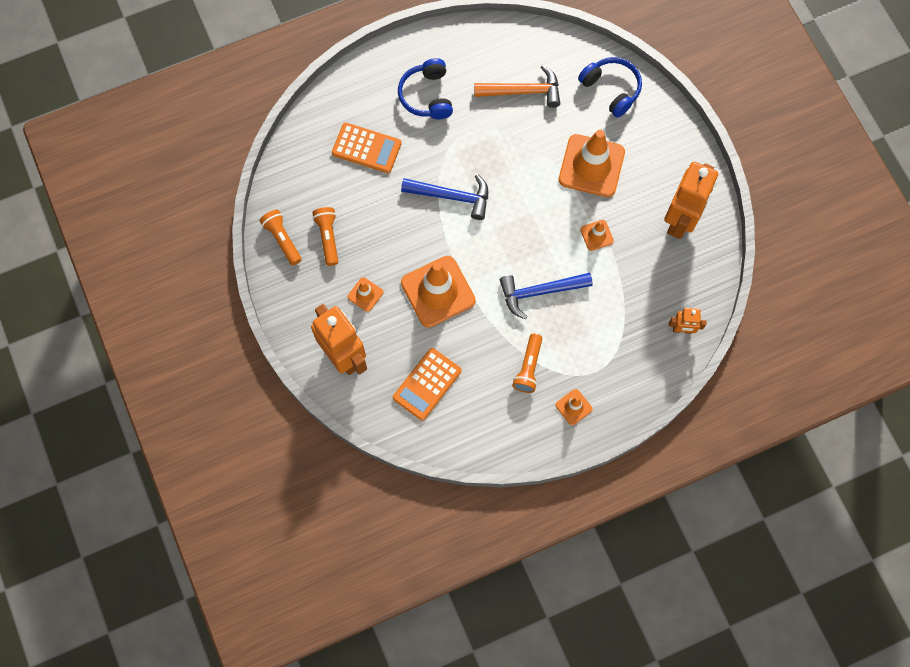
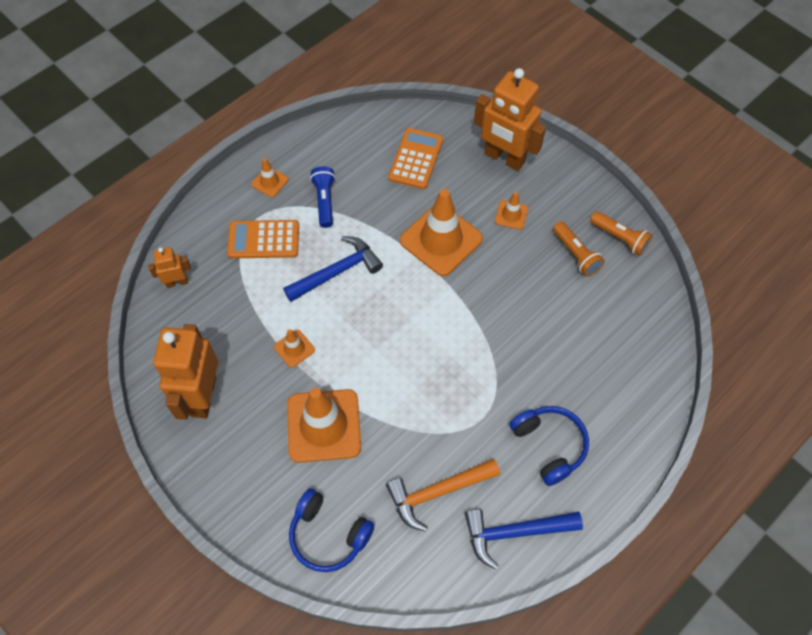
camera: 160 degrees right, 10 degrees down
(366, 148) = (586, 359): orange calculator -> orange calculator (263, 240)
(451, 196) = (468, 338): blue hammer -> blue hammer (515, 532)
(528, 367) = (324, 201): orange flashlight -> blue flashlight

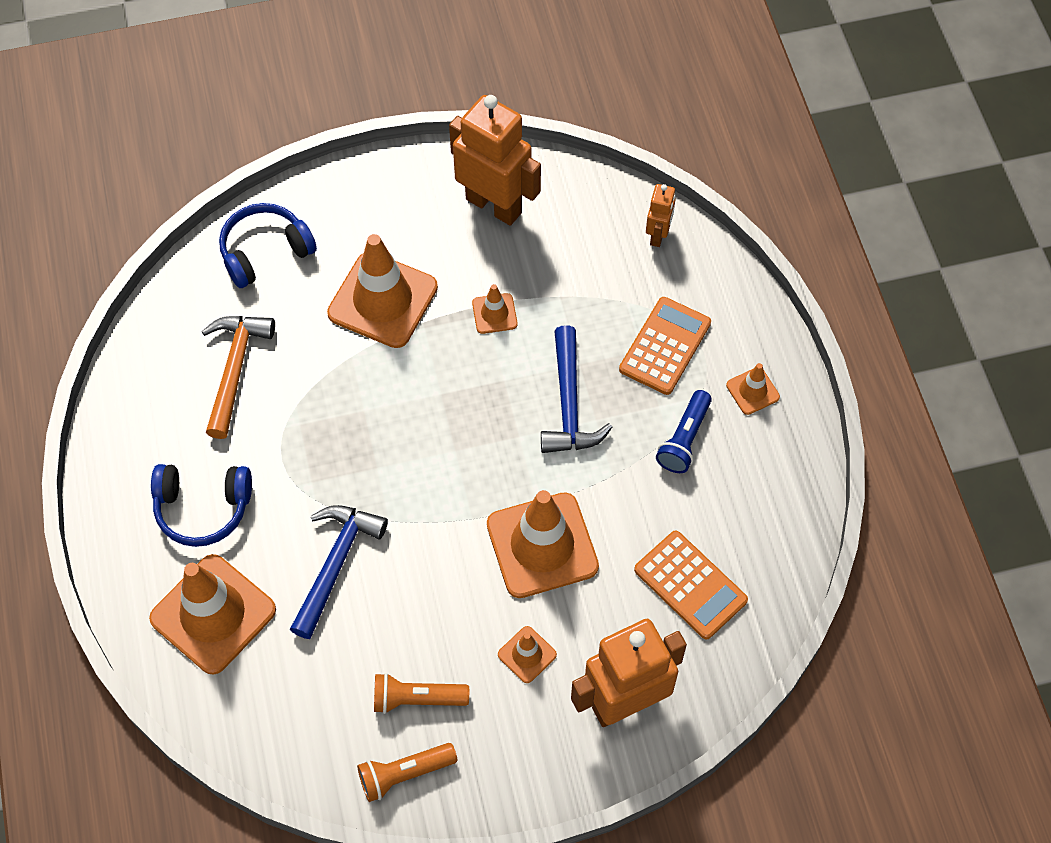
camera: 120 degrees right, 0 degrees up
(324, 201) = (684, 439): blue flashlight -> blue flashlight turned 90 degrees clockwise
(515, 532) = (141, 419): blue hammer -> blue hammer (335, 564)
(610, 393) = (213, 614): none -> orange traffic cone

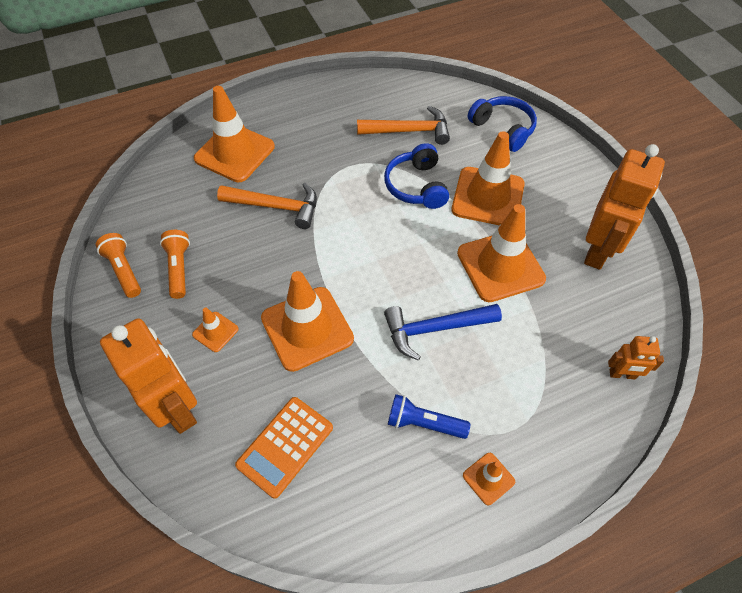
camera: 80 degrees right, 5 degrees down
(203, 508) = (306, 134): blue headphones -> blue headphones (416, 186)
(335, 564) = (276, 206): blue hammer -> orange hammer
(494, 313) = (500, 266): orange traffic cone -> orange traffic cone, size x2.15
(665, 346) = (511, 395): orange calculator -> none

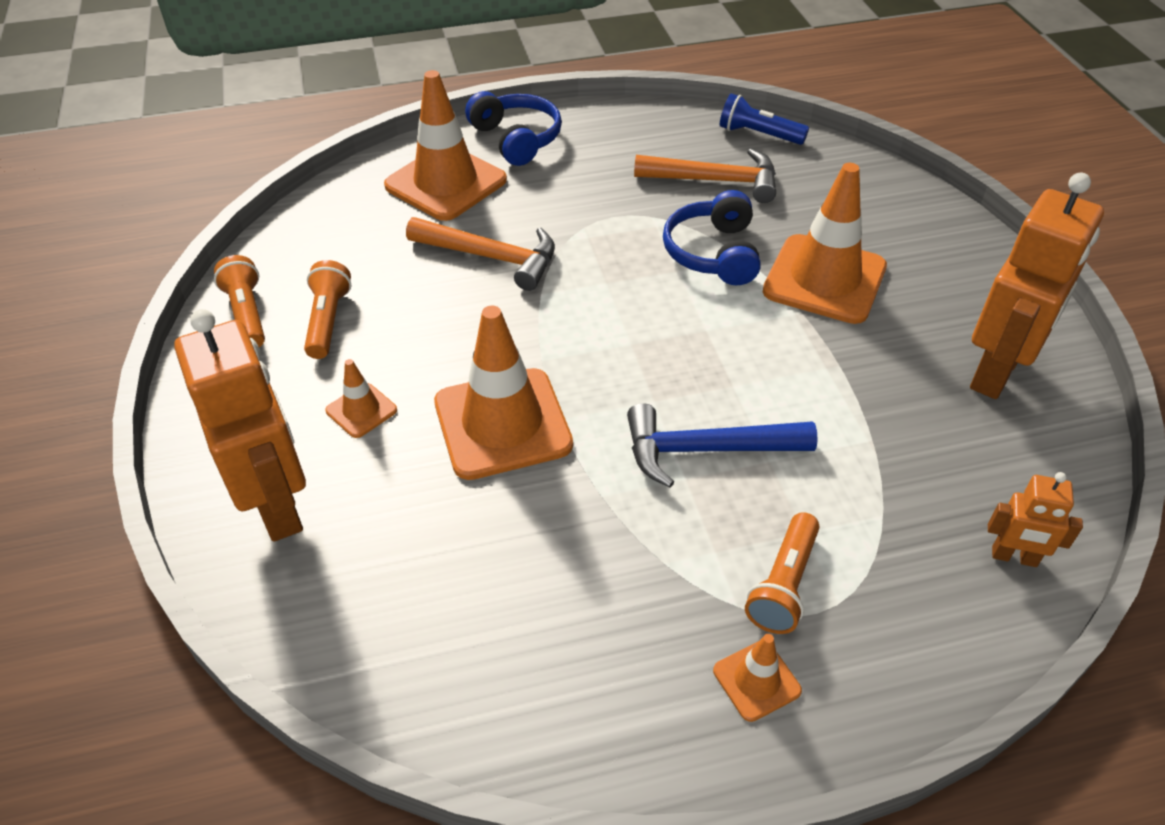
camera: 10 degrees right, 10 degrees down
(285, 446) = (431, 583): orange calculator -> none
(423, 423) = (662, 582): blue flashlight -> blue flashlight (758, 135)
(494, 413) = (784, 585): none -> orange flashlight
(500, 266) = (829, 375): orange traffic cone -> none
(503, 129) = (864, 192): blue headphones -> blue headphones (517, 139)

